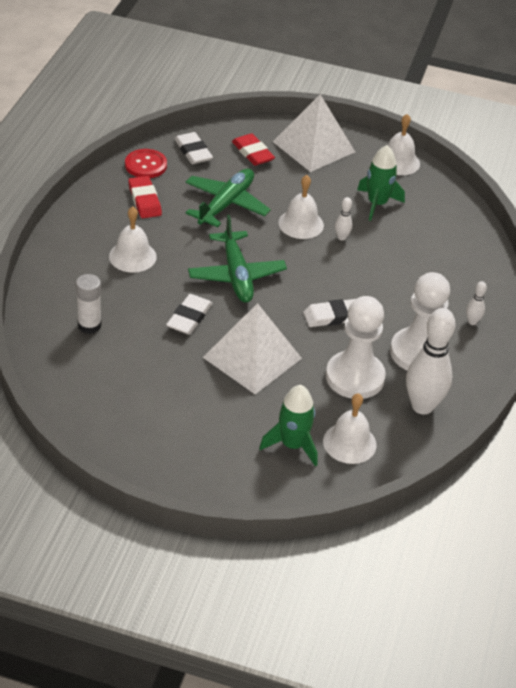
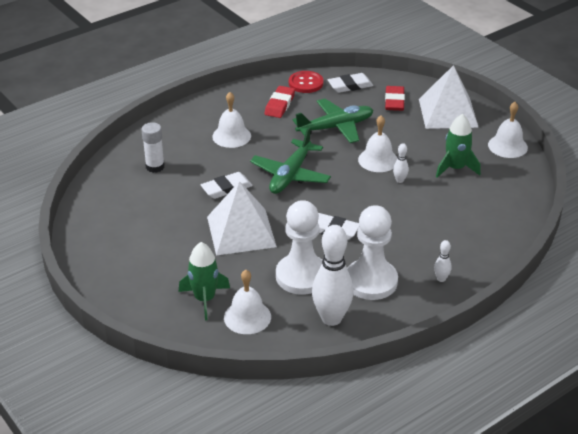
camera: 40 degrees right, 5 degrees down
(193, 151) = (350, 86): white eraser -> white eraser turned 60 degrees clockwise

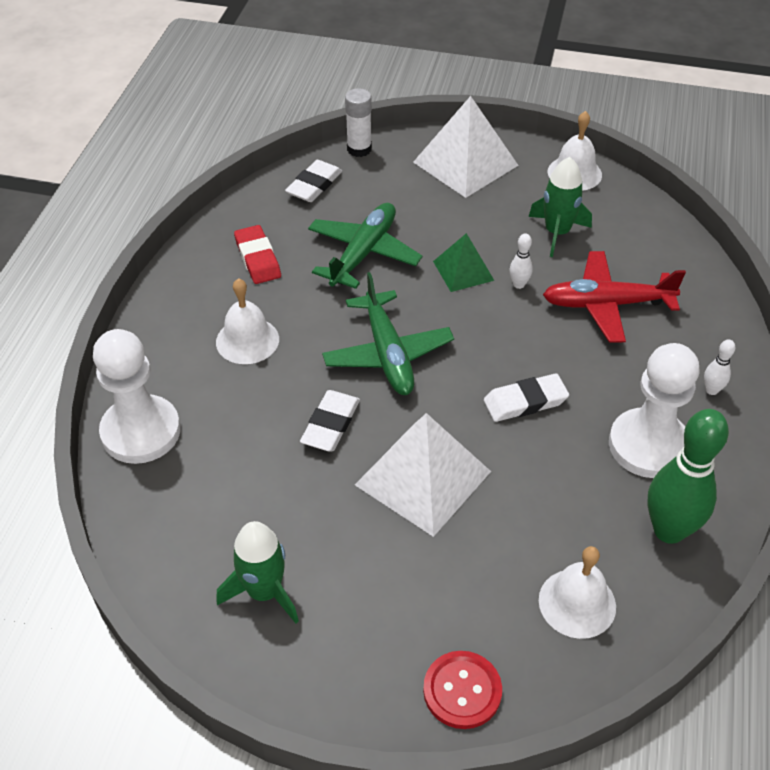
camera: 40 degrees left, 10 degrees up
(155, 167) = (195, 451): white glue stick -> white glue stick (359, 149)
(204, 299) = (496, 616): green rocket -> green rocket (264, 592)
(301, 276) = (568, 493): white pawn -> white pawn (141, 431)
(306, 83) = (255, 209): red button -> red button (462, 691)
(331, 318) = (669, 530): white bowling pin -> green bowling pin
(378, 160) = (463, 271): white bell -> green pyramid
(394, 101) = (389, 179): red eraser -> none
(437, 213) = (606, 304): none -> red plane

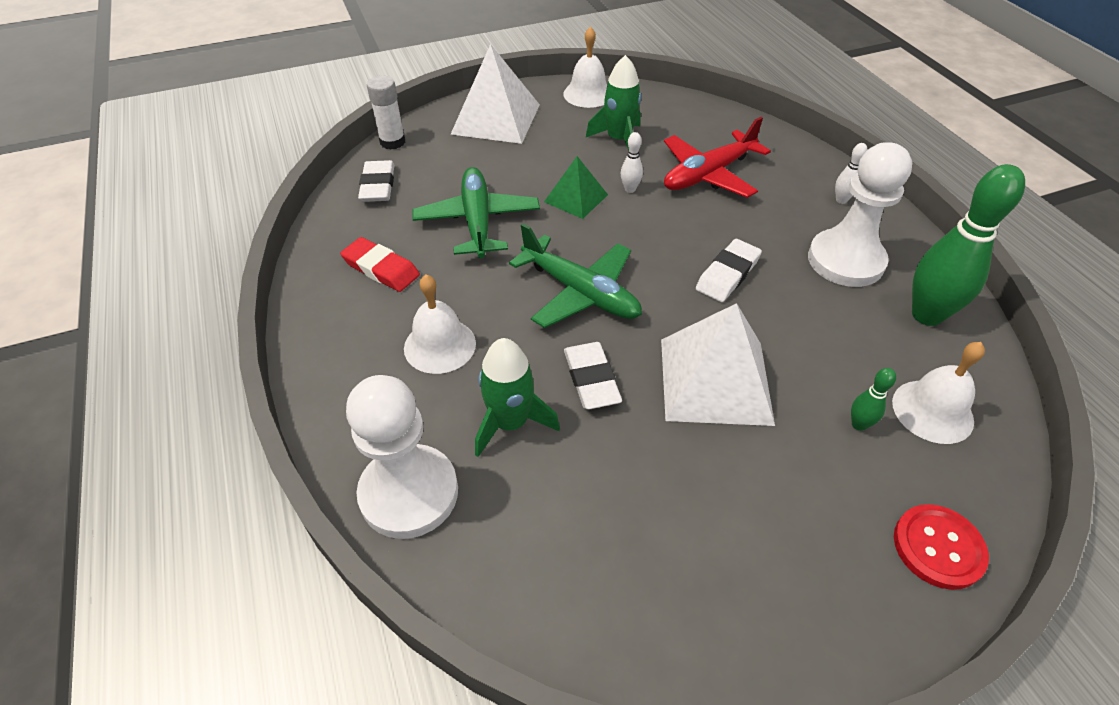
camera: 35 degrees left, 0 degrees up
(264, 592) = (687, 576): green rocket -> green rocket (510, 423)
(501, 575) = (859, 424): none -> green bowling pin

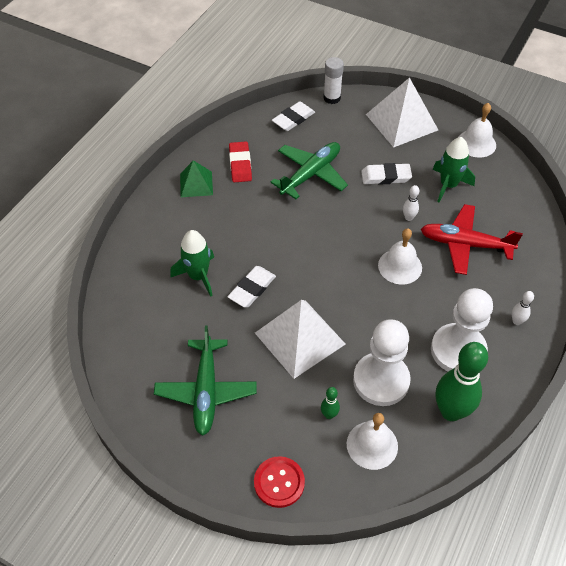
camera: 50 degrees right, 5 degrees up
(409, 493) = (132, 267): white pawn -> white pawn (381, 380)
(440, 345) = (216, 220): white bell -> white bell (400, 266)
(576, 198) = (374, 200): green pyramid -> green pyramid (196, 184)
(580, 292) = (304, 248): green plane -> green plane (206, 391)
(727, 274) = (385, 301): white eraser -> white eraser (386, 176)

